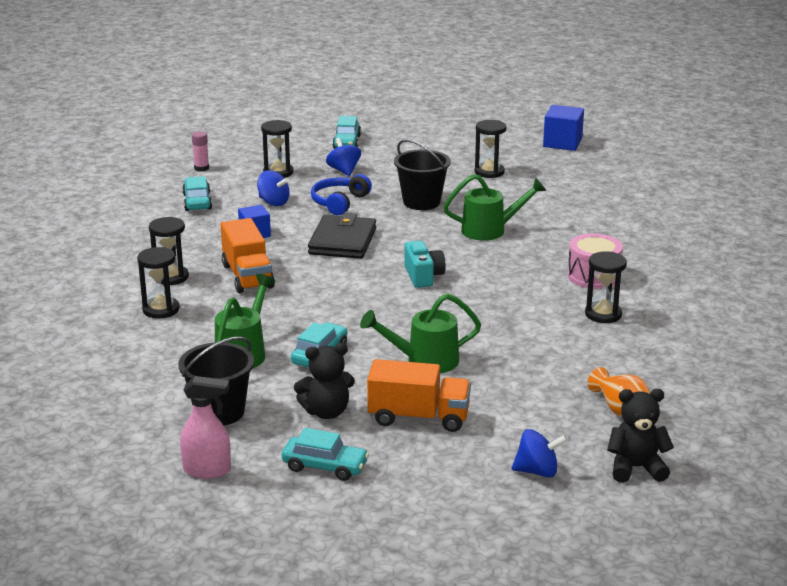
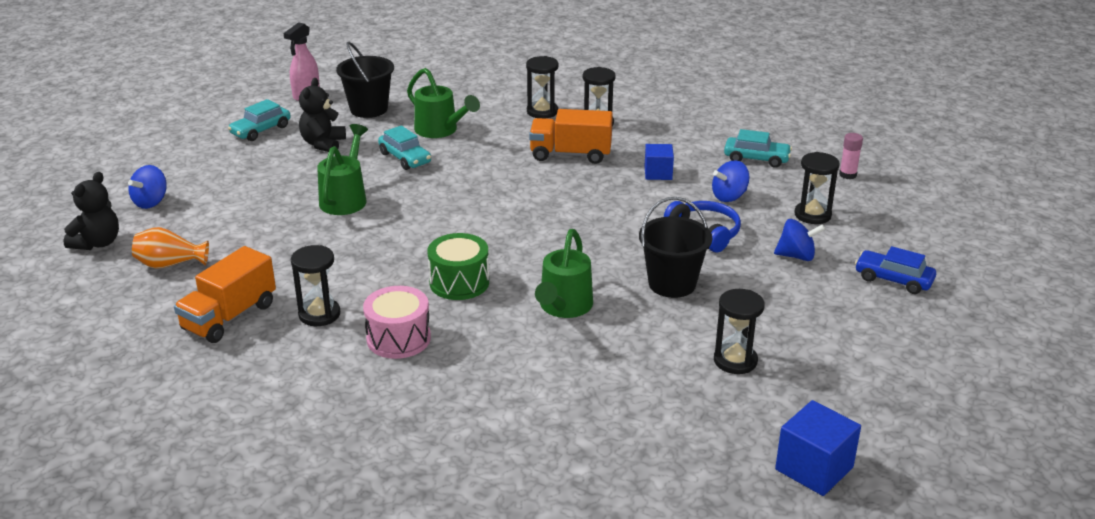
camera: 115 degrees right, 5 degrees up
(342, 241) = (606, 213): black wallet -> none
(347, 142) = (893, 280): turquoise car -> blue car
(418, 417) = (273, 176): orange truck -> orange truck (229, 317)
(423, 276) = (494, 237): turquoise camera -> none
(501, 273) = (459, 282): none -> green drum

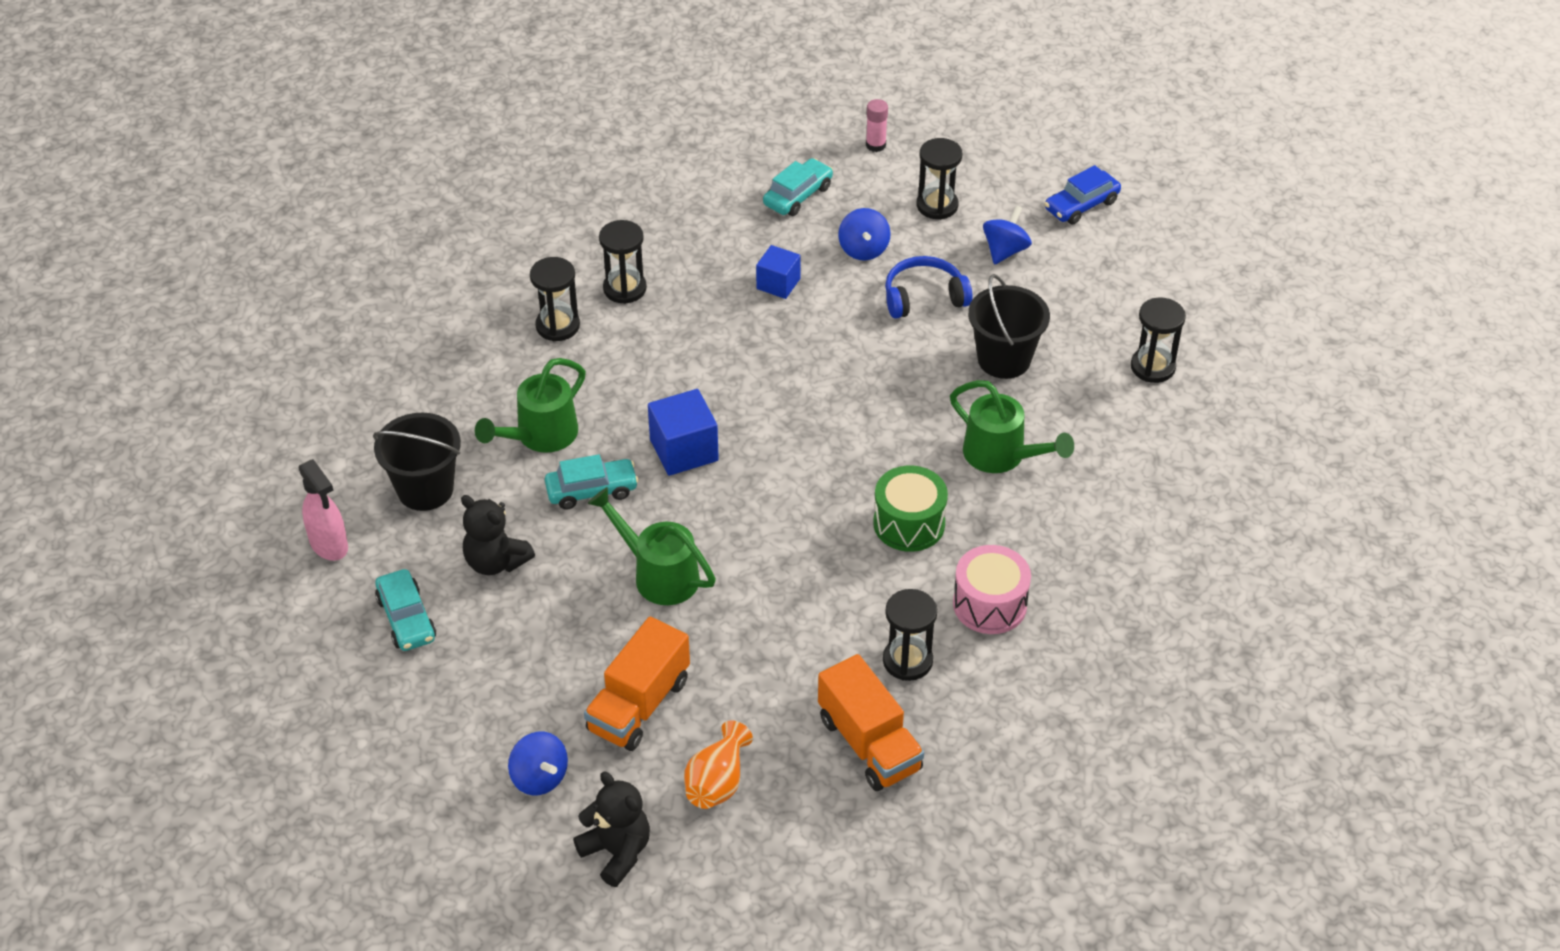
camera: 65 degrees left, 15 degrees up
(440, 130) = (540, 436): green watering can -> green watering can turned 150 degrees clockwise
(570, 154) = (685, 339): orange truck -> orange truck (639, 705)
(814, 468) = (1321, 381): blue cube -> blue cube (684, 450)

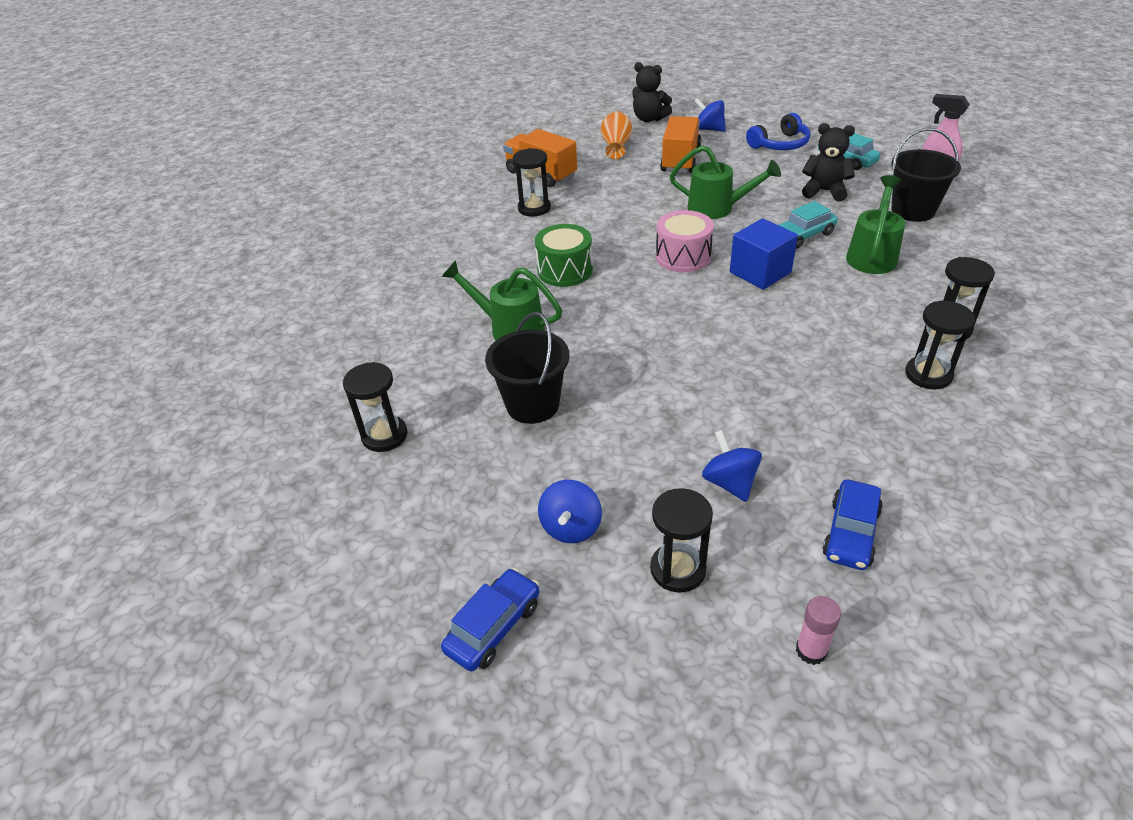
camera: 165 degrees right, 5 degrees down
(778, 284) = (790, 419): blue cube -> none
(798, 195) = (851, 533): turquoise car -> blue car
(924, 297) = (636, 445): blue headphones -> blue headphones (780, 144)
(989, 604) = (490, 243): pink drum -> pink drum (683, 256)

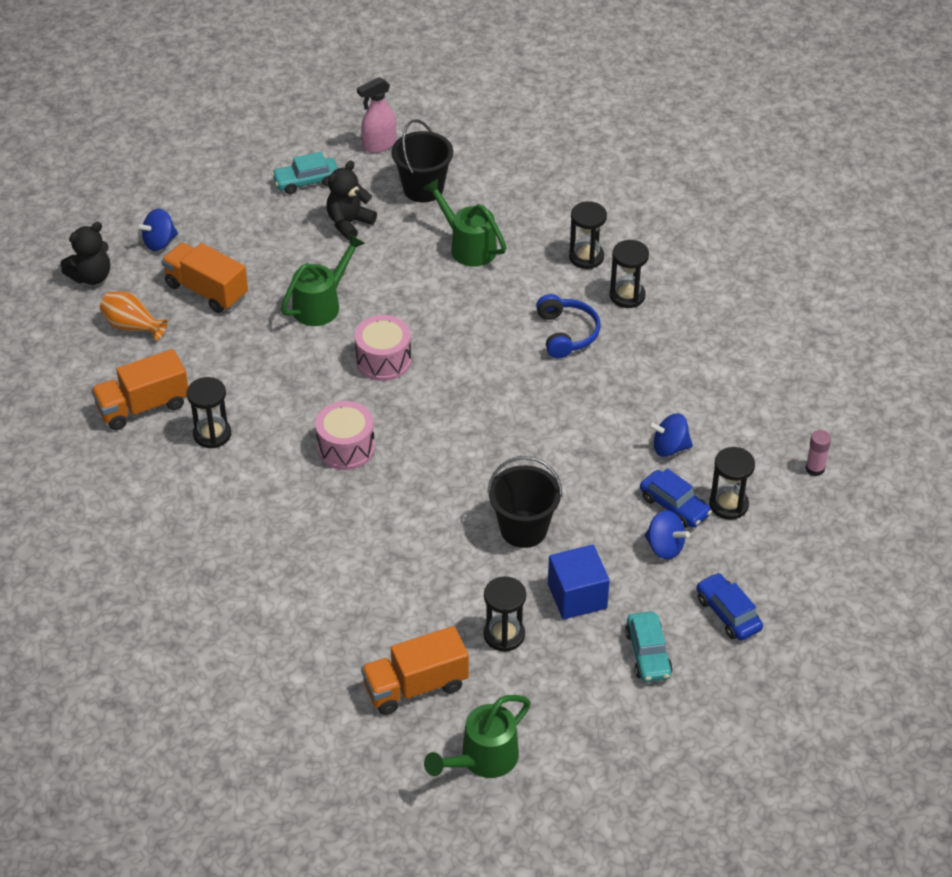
camera: 70 degrees left, 5 degrees up
(300, 397) = (415, 686): none -> orange truck
(510, 328) = (410, 514): green watering can -> green watering can (482, 759)
(565, 270) = (346, 448): green drum -> pink drum
(760, 272) = (443, 323): blue cube -> blue cube (577, 596)
(780, 144) = (238, 209): blue headphones -> blue headphones (566, 333)
(802, 236) = (409, 272): turquoise car -> turquoise car (648, 654)
(851, 533) = (743, 409): blue car -> blue car (674, 506)

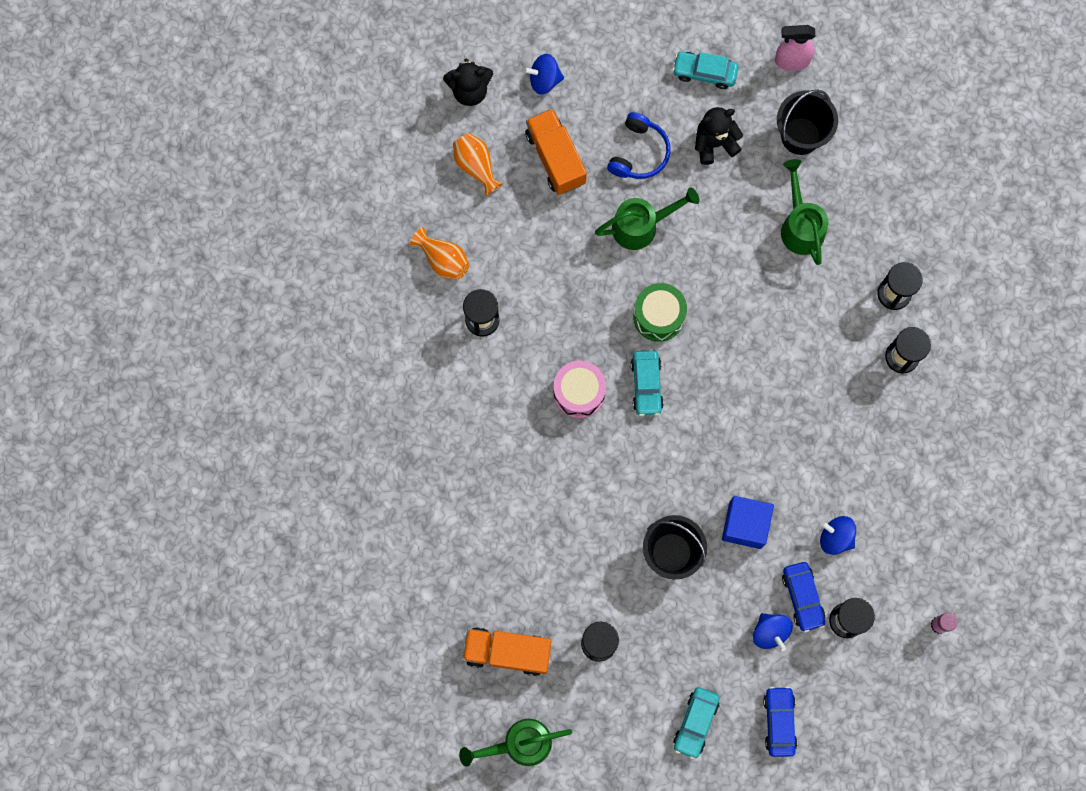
camera: 30 degrees right, 30 degrees up
(143, 406) = (443, 260): orange truck -> orange vase
(383, 360) = (658, 316): pink drum -> green drum
(407, 414) = (646, 385): none -> turquoise car
(566, 333) = (825, 370): blue headphones -> blue headphones (639, 153)
(577, 596) = (674, 640): blue cube -> blue cube (745, 525)

